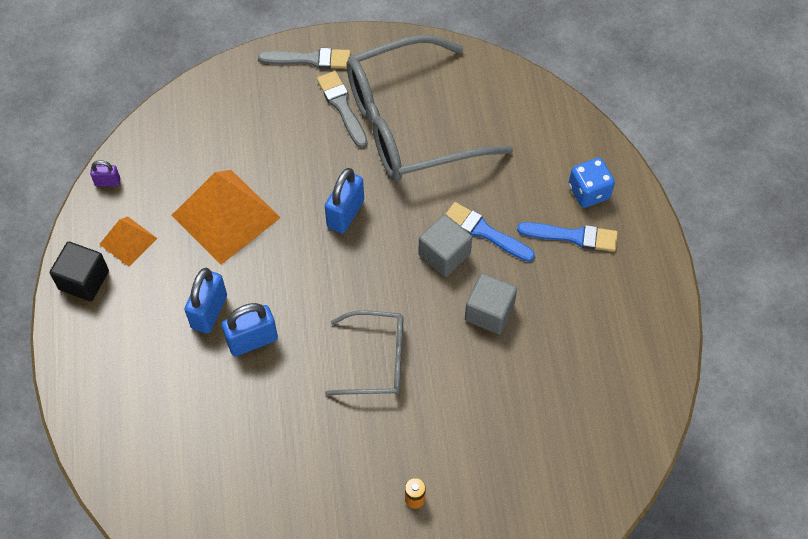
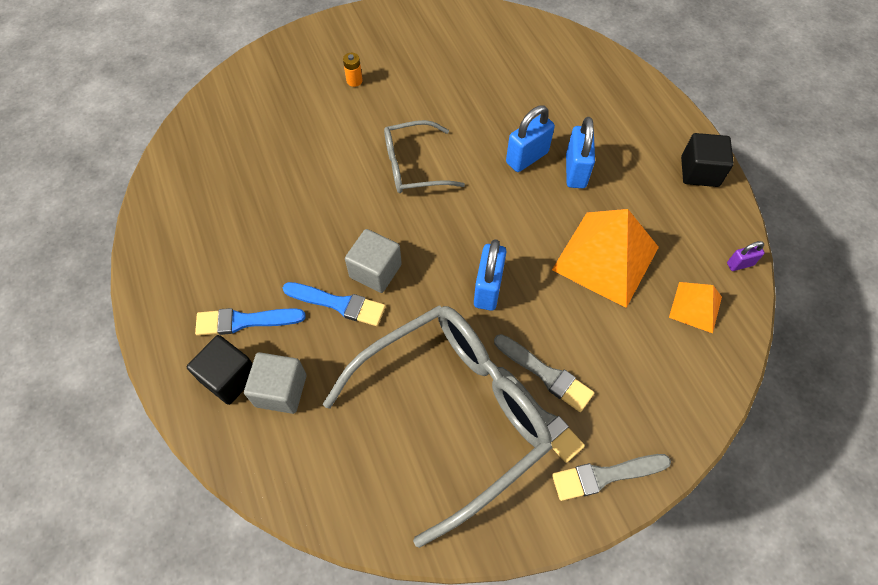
camera: 165 degrees right, 0 degrees up
(128, 241) = (683, 213): orange pyramid -> orange pyramid (695, 307)
(324, 134) = (546, 374): none -> grey brush
(489, 312) = (320, 227): grey cube -> grey cube (281, 390)
(589, 192) = (230, 377): blue dice -> black cube

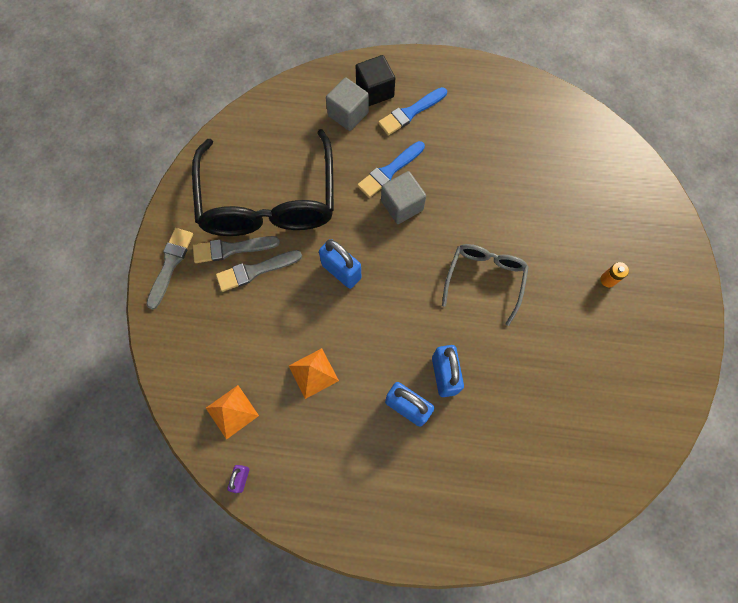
camera: 120 degrees right, 10 degrees up
(244, 321) = (410, 112): blue brush -> blue brush turned 150 degrees counterclockwise
(453, 413) = (269, 200): grey glasses -> black glasses
(605, 258) = (313, 373): orange pyramid -> orange pyramid, size x0.52
(699, 172) = (344, 520): black cube -> none

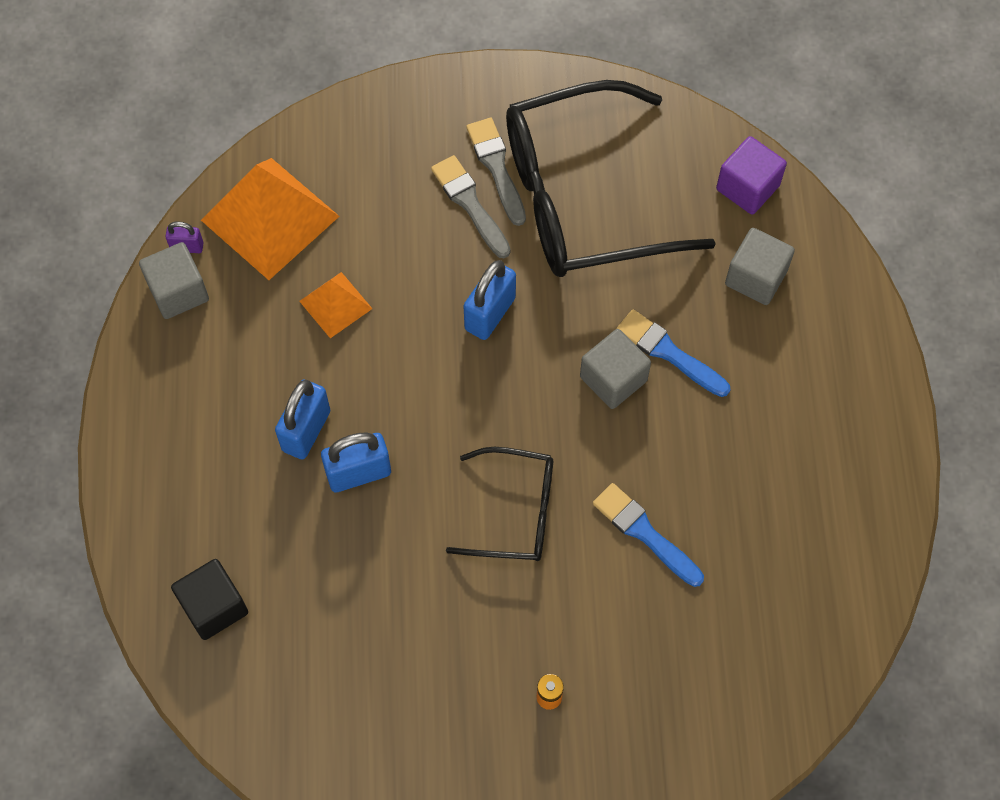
camera: 80 degrees right, 5 degrees down
(170, 264) = (459, 99): grey brush -> none
(232, 411) = (269, 218): orange pyramid -> orange pyramid, size x1.91
(278, 490) = (178, 291): none -> grey cube
(285, 106) = (747, 187): none -> purple cube
(375, 91) = (809, 309): black cube -> black cube (214, 606)
(410, 112) = (782, 367): blue brush -> blue brush (644, 533)
(484, 279) = (515, 512): grey glasses -> black glasses

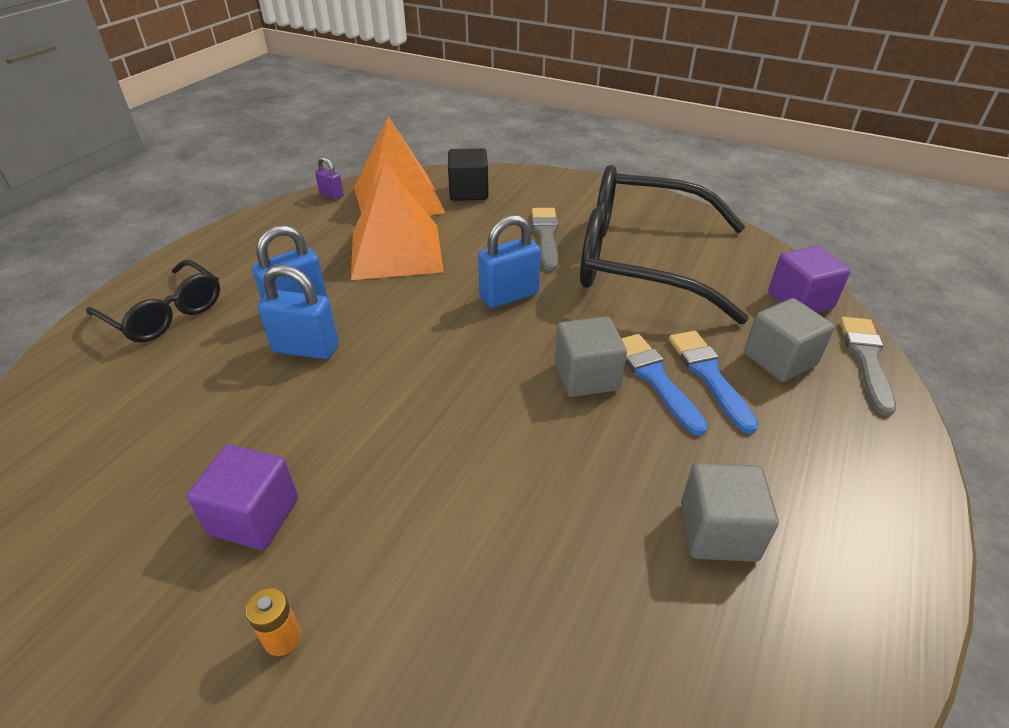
camera: 30 degrees right, 25 degrees down
(178, 291) = (301, 211): grey cube -> grey cube (718, 531)
(214, 606) = (93, 385): black cube -> black cube (469, 192)
(335, 305) = (396, 251): orange pyramid -> orange pyramid, size x1.91
(458, 636) = (254, 516): none -> purple cube
(496, 167) = (582, 225): grey brush -> grey brush (866, 359)
(515, 512) = (409, 435): black glasses -> black glasses (165, 313)
(644, 533) = (528, 517): blue brush -> blue brush (709, 375)

